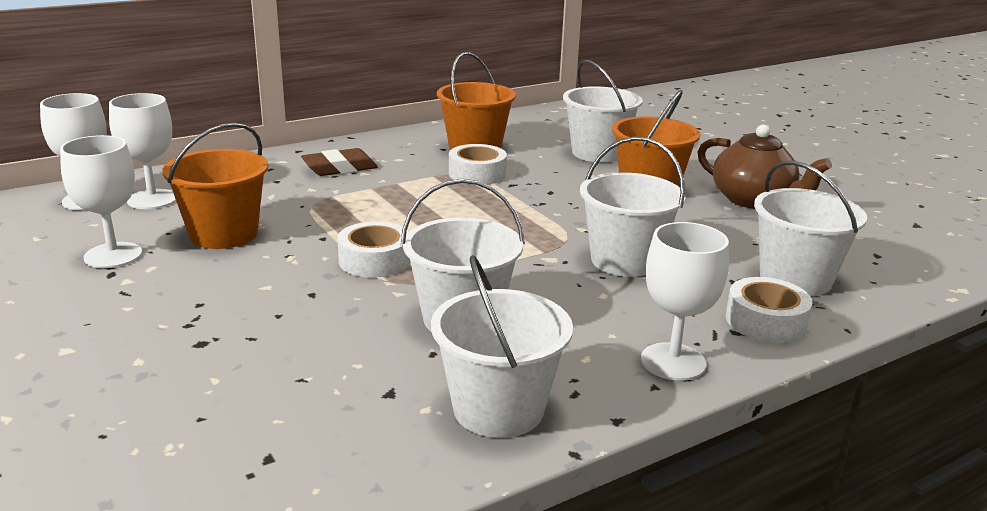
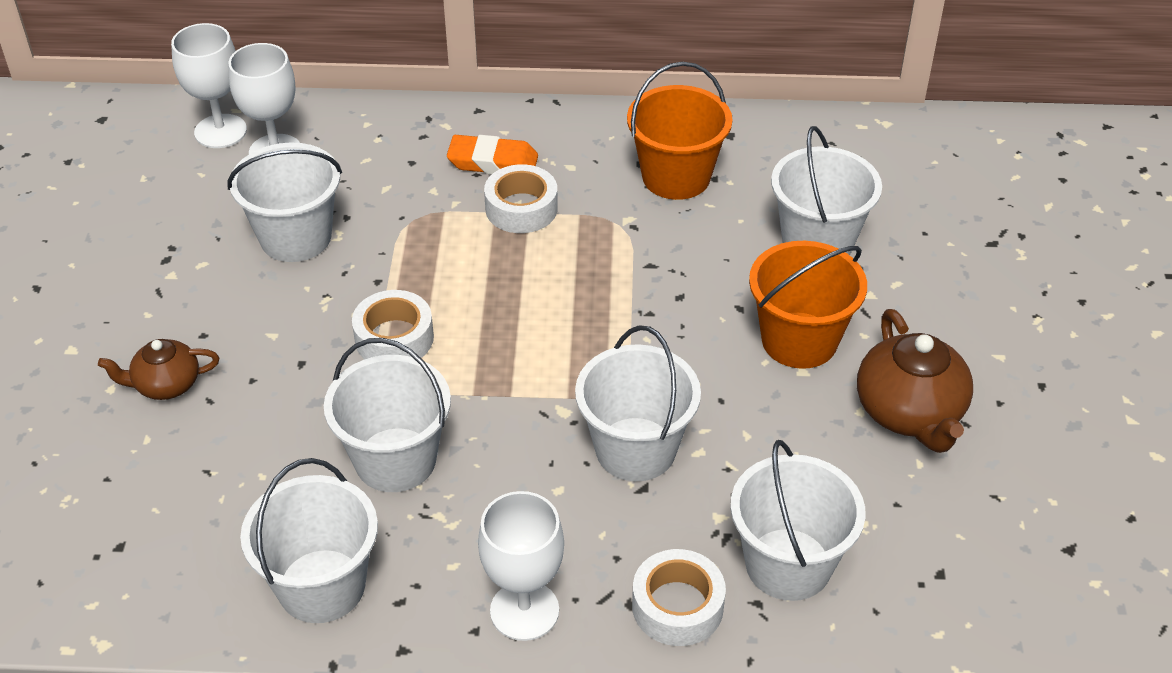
camera: 35 degrees right, 20 degrees up
(113, 255) = (184, 232): white goblet -> none
(196, 341) = (166, 385): none -> brown teapot
(223, 234) = (295, 237): orange bucket -> white bucket
(340, 168) = (493, 162): brown eraser -> orange eraser
(477, 174) = (630, 229): white tape -> white tape (521, 208)

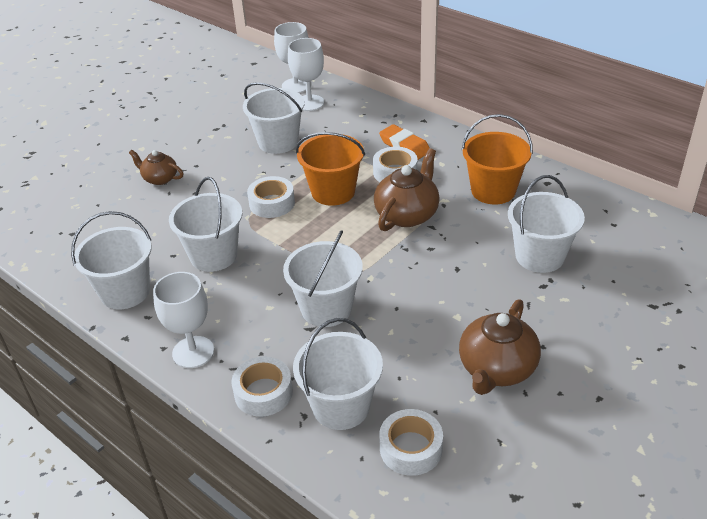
camera: 40 degrees right, 5 degrees down
(602, 263) = (407, 214): none -> brown teapot
(799, 340) = (472, 300): orange bucket -> orange bucket (333, 192)
(916, 564) = (411, 448): none -> white tape

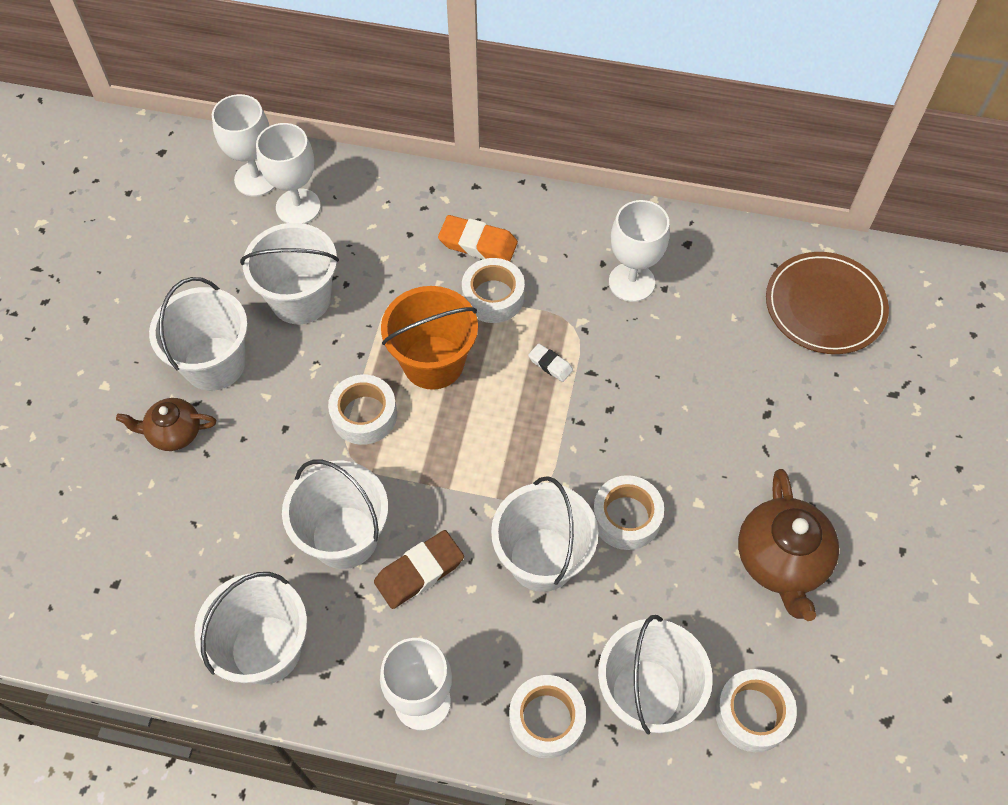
camera: 30 degrees left, 20 degrees up
(244, 287) = (419, 572): none -> brown eraser
(400, 306) = (626, 517): none -> white tape
(407, 214) = (550, 364): brown teapot -> white eraser
(493, 191) = (631, 282): orange bucket -> white goblet
(539, 256) = (740, 369): white bucket -> white bucket (214, 363)
(629, 242) = (825, 306): none -> brown plate

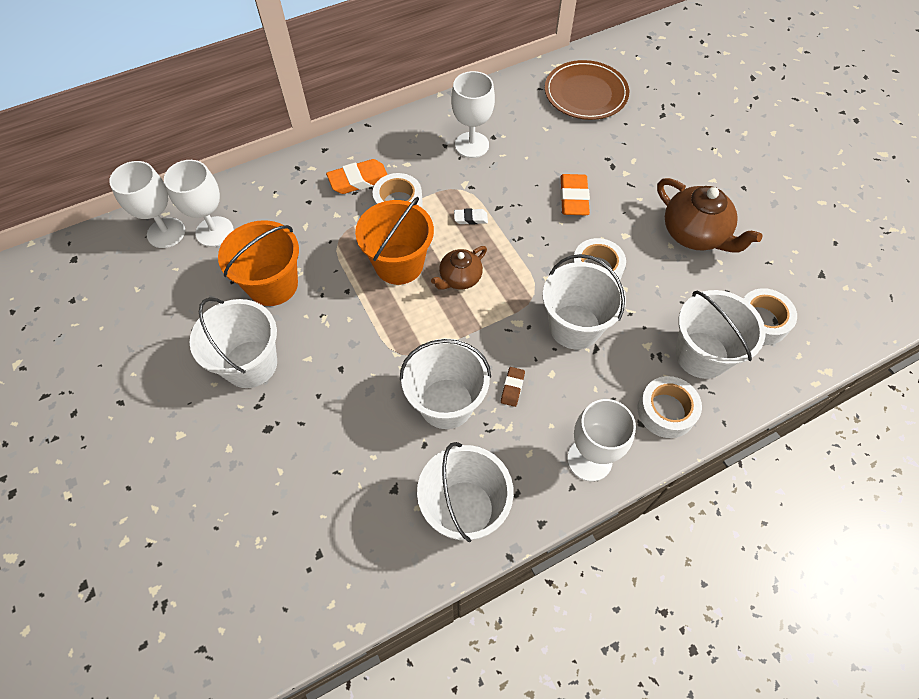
camera: 40 degrees left, 0 degrees up
(174, 432) = (264, 427): brown teapot -> brown teapot (460, 278)
(301, 299) = (273, 285): white bucket -> orange bucket
(364, 415) = (386, 324): white tape -> none
(419, 572) = (512, 388): brown eraser -> brown eraser, size x0.55
(683, 420) = (573, 198): none -> orange eraser

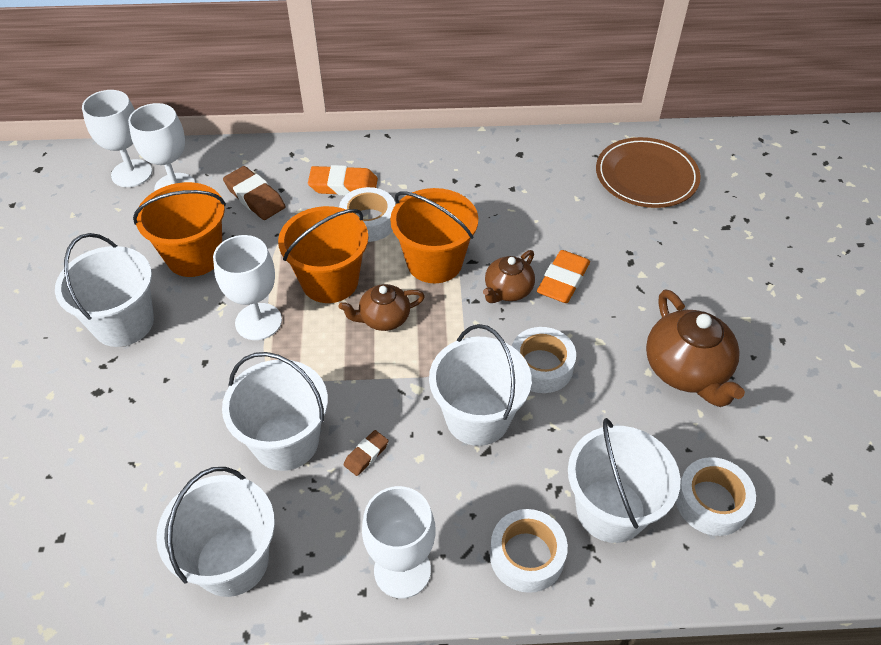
camera: 25 degrees right, 10 degrees down
(291, 216) = (255, 197): none -> brown eraser
(470, 218) = (434, 262): white eraser -> orange bucket
(471, 145) = (483, 189): white goblet -> white goblet (258, 321)
(538, 220) = (508, 290): none -> brown teapot

